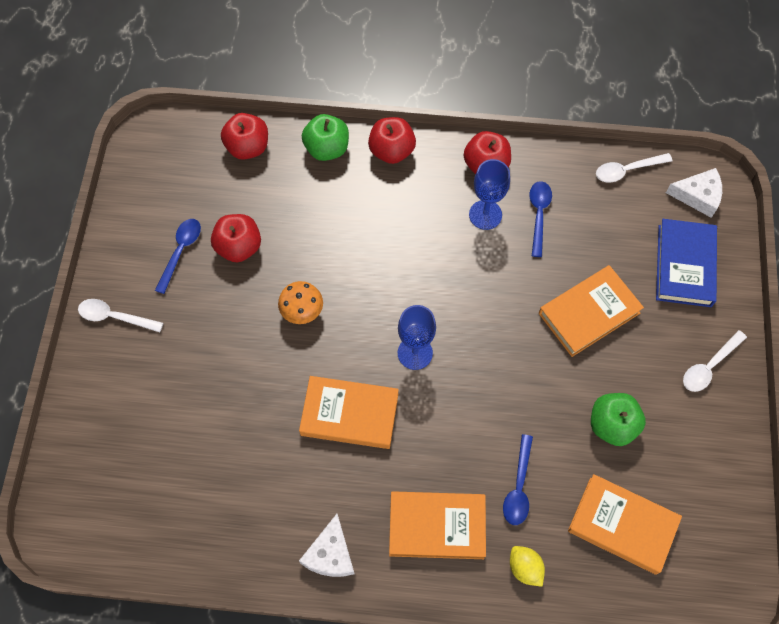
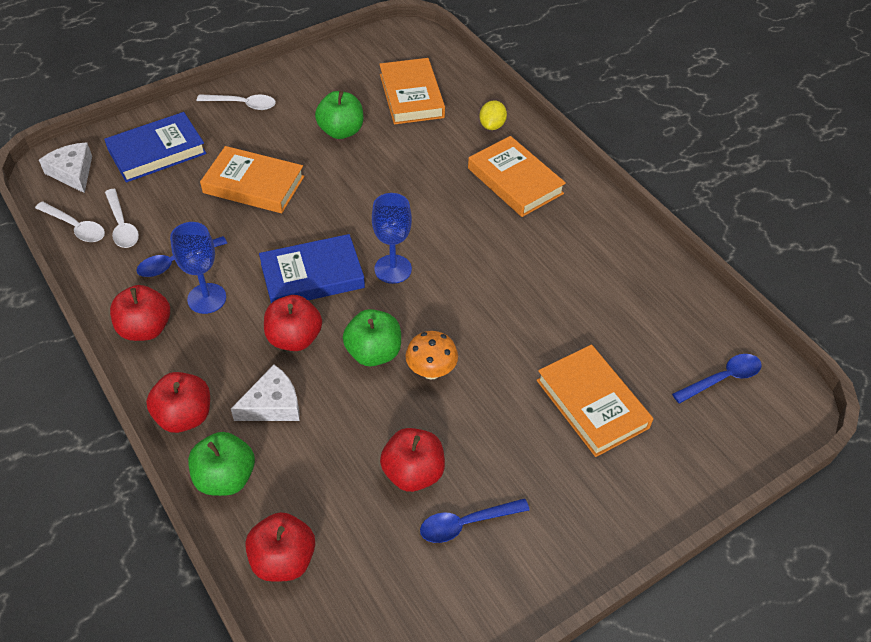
camera: 130 degrees left, 15 degrees down
(114, 317) = (589, 526): white spoon -> white spoon (122, 226)
(330, 554) = (600, 225): white cheese -> white cheese (272, 404)
(348, 287) = (373, 352): none -> green apple
(349, 414) = (488, 278): orange book -> orange book (592, 404)
(403, 247) = (294, 338): none -> red apple
(453, 294) = (312, 276): none -> blue book
(518, 487) = (440, 155): blue spoon -> blue spoon (722, 378)

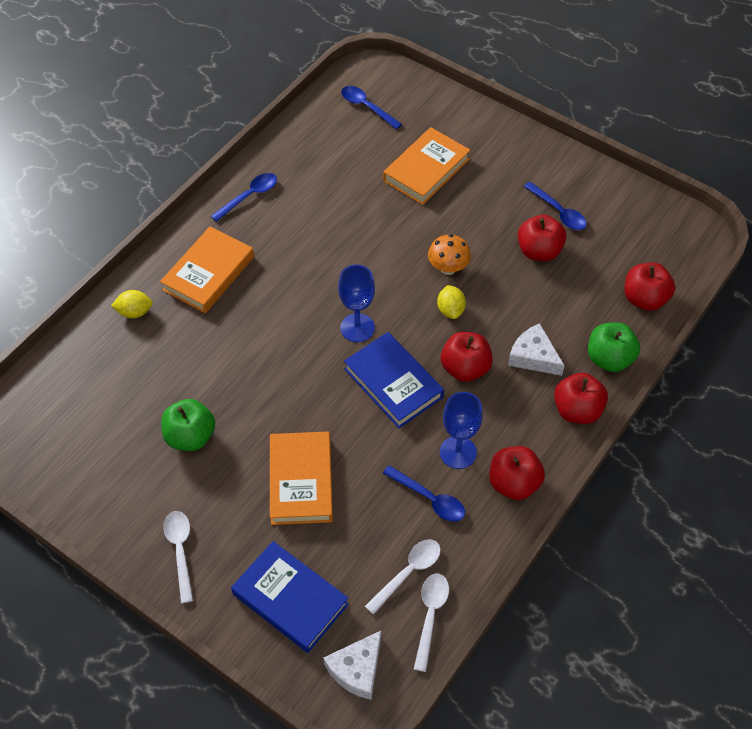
camera: 110 degrees left, 5 degrees up
(373, 352) = (450, 310): green apple -> yellow lemon
(411, 96) = (110, 394): orange book -> none
(607, 234) = (249, 196): none -> blue spoon

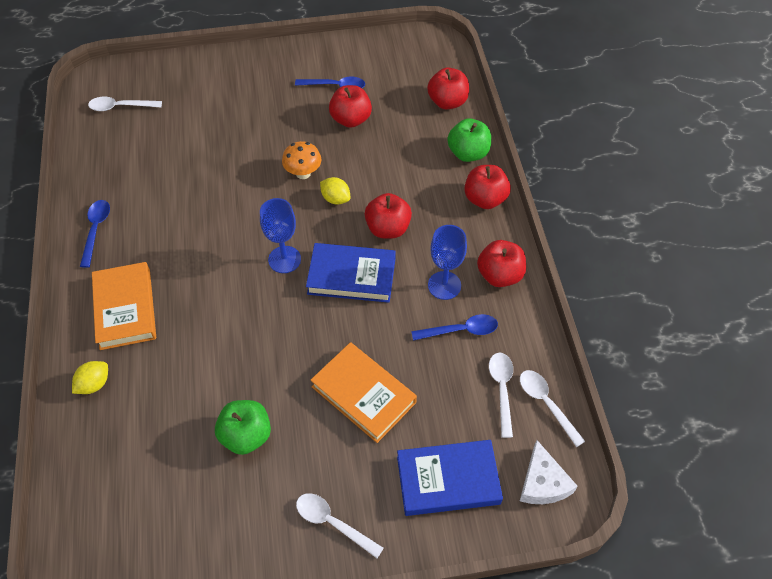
camera: 45 degrees left, 0 degrees up
(366, 107) = (120, 107): blue spoon -> white spoon
(426, 170) = (214, 120): orange book -> none
(533, 356) = (422, 187): white cheese -> none

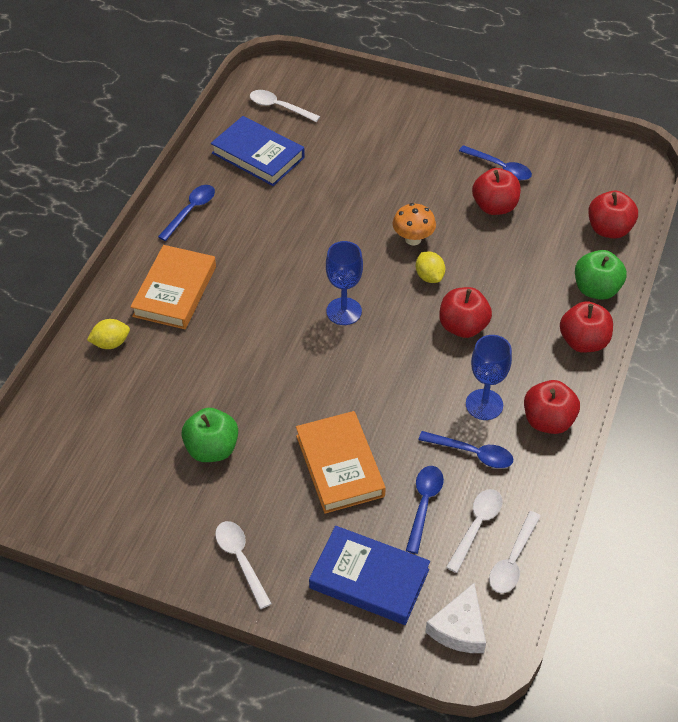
camera: 30 degrees right, 5 degrees down
(351, 276) = (398, 355): blue book -> blue book (258, 155)
(450, 392) = (424, 504): none -> blue spoon
(546, 403) = (512, 560): white spoon -> white spoon turned 150 degrees counterclockwise

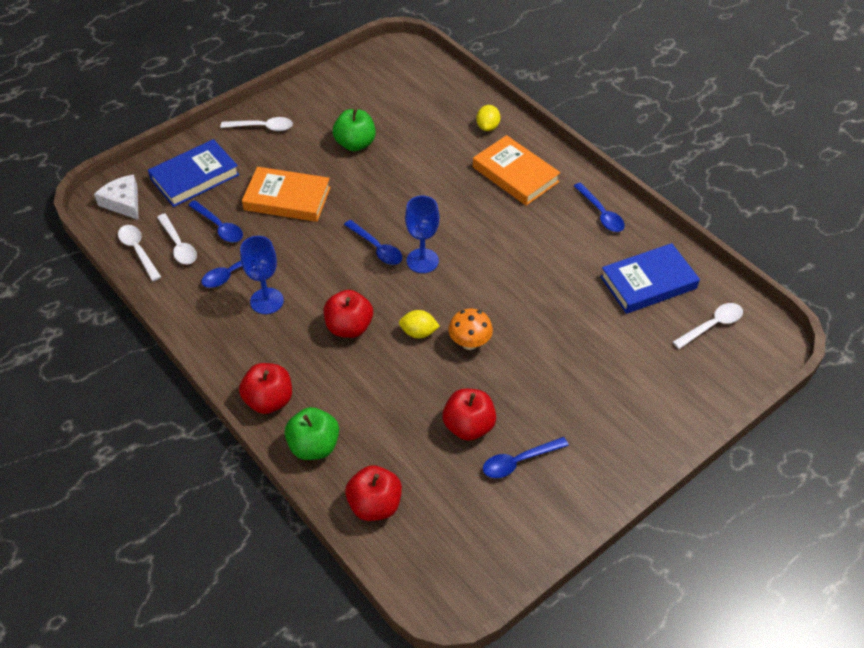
camera: 120 degrees right, 0 degrees up
(353, 353) = (377, 248): none -> blue spoon
(548, 421) = (219, 331): red apple -> none

